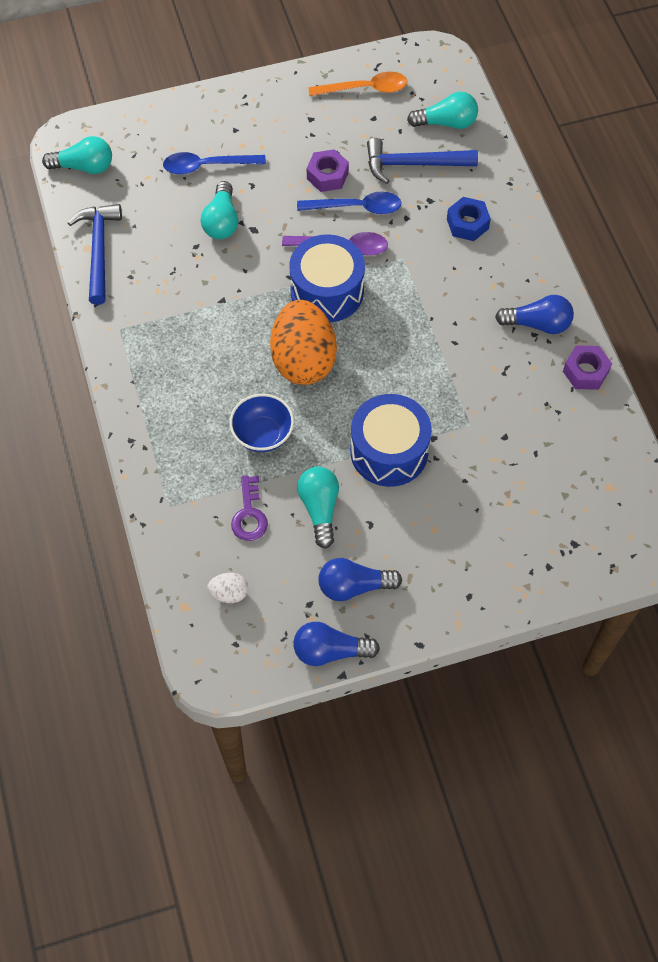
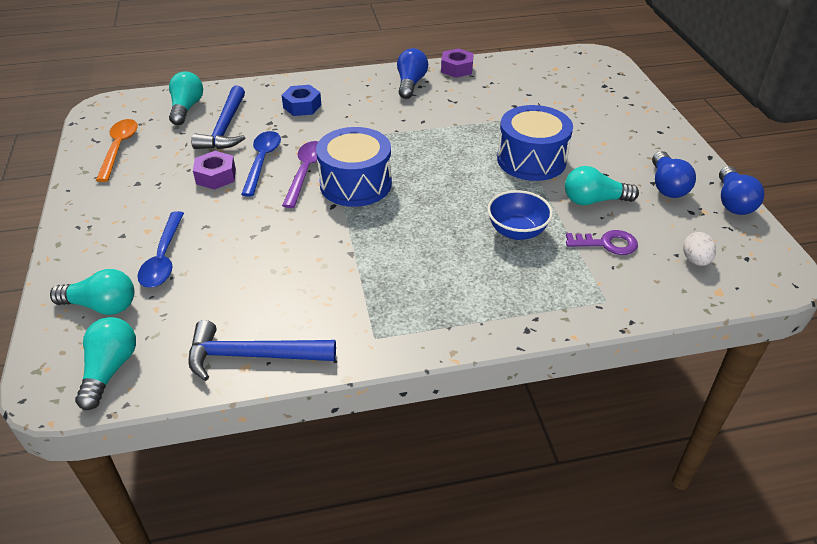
camera: 85 degrees left, 20 degrees down
(221, 221) = (246, 249): turquoise light bulb -> turquoise light bulb (102, 306)
(303, 360) = (432, 202): orange egg -> none

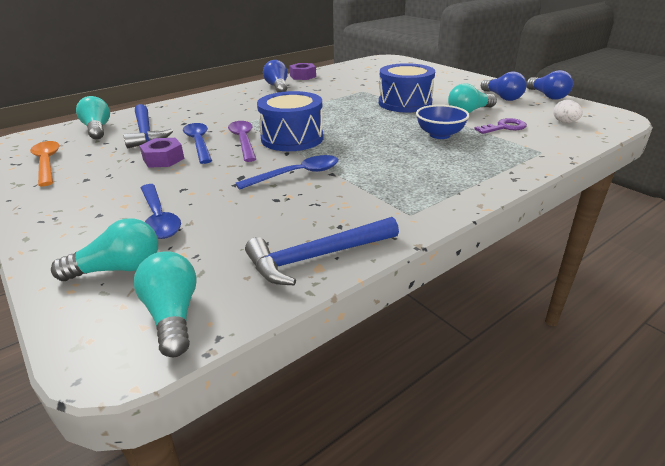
camera: 25 degrees left, 10 degrees down
(302, 106) = (203, 110): blue nut -> none
(317, 243) = (296, 175): none -> blue spoon

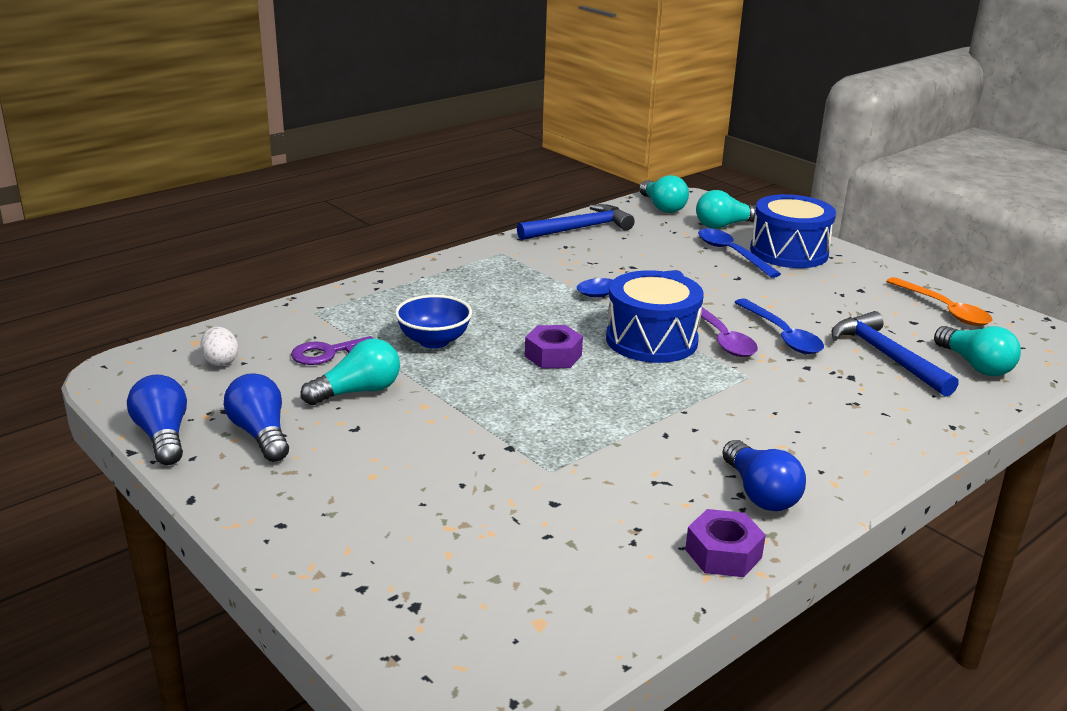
camera: 175 degrees right, 5 degrees down
(163, 159) = (801, 311): purple nut -> purple nut (553, 355)
(405, 103) = (467, 420): blue drum -> blue drum (789, 252)

